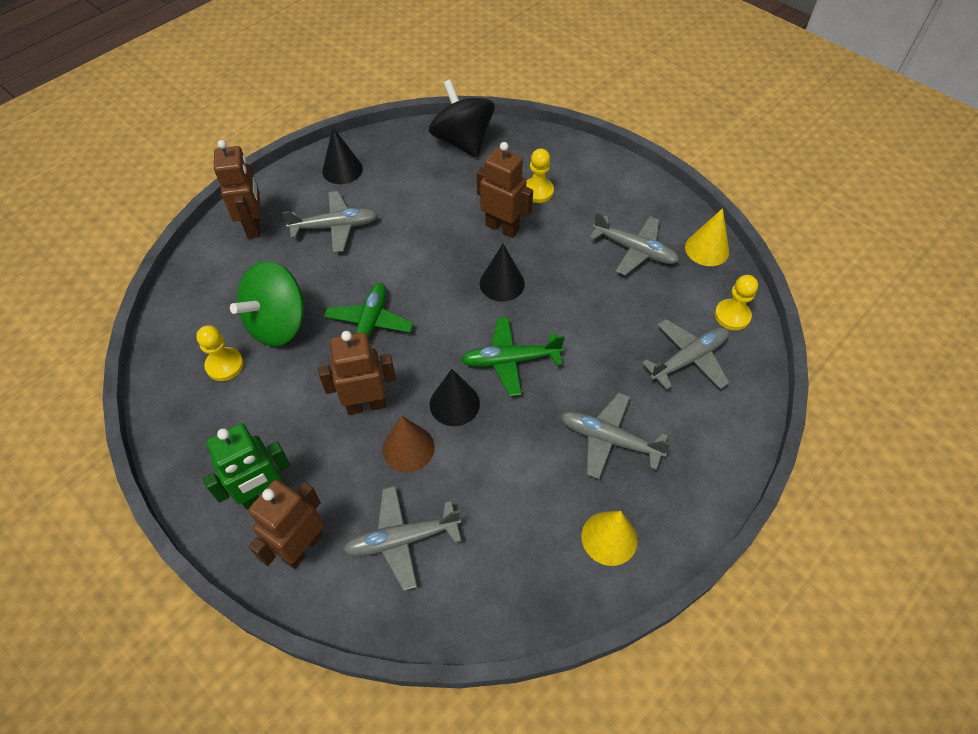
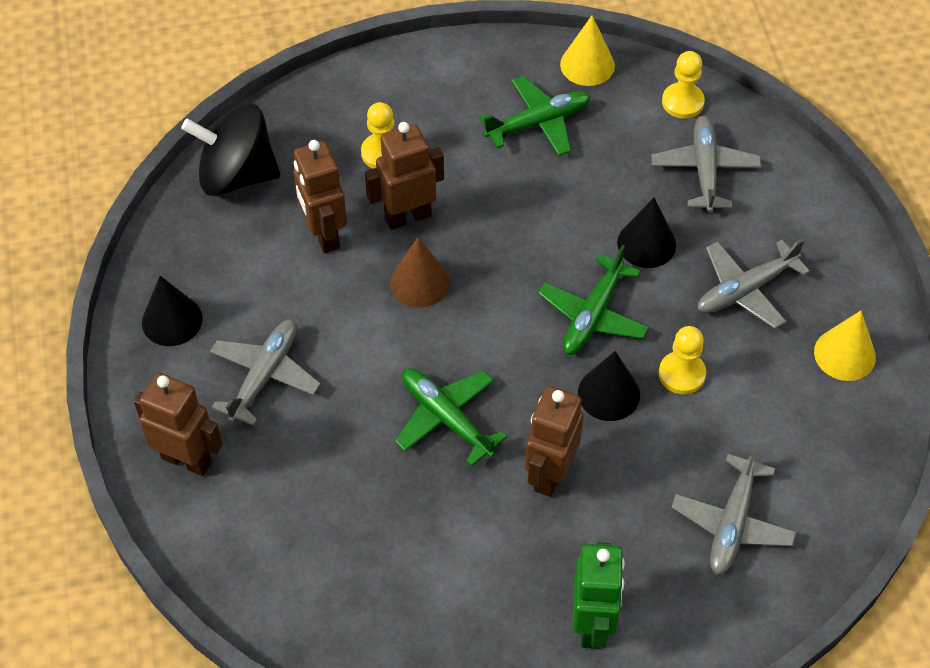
camera: 55 degrees left, 0 degrees up
(225, 365) = (387, 587): yellow pawn -> yellow pawn (682, 374)
(278, 324) = (369, 505): green spinning top -> none
(302, 547) = (680, 616): brown robot -> brown robot (324, 235)
(408, 448) = (632, 463): brown cone -> brown cone (419, 282)
(502, 283) = (486, 263): black cone -> black cone (646, 243)
(634, 250) = (538, 123): grey plane -> green plane

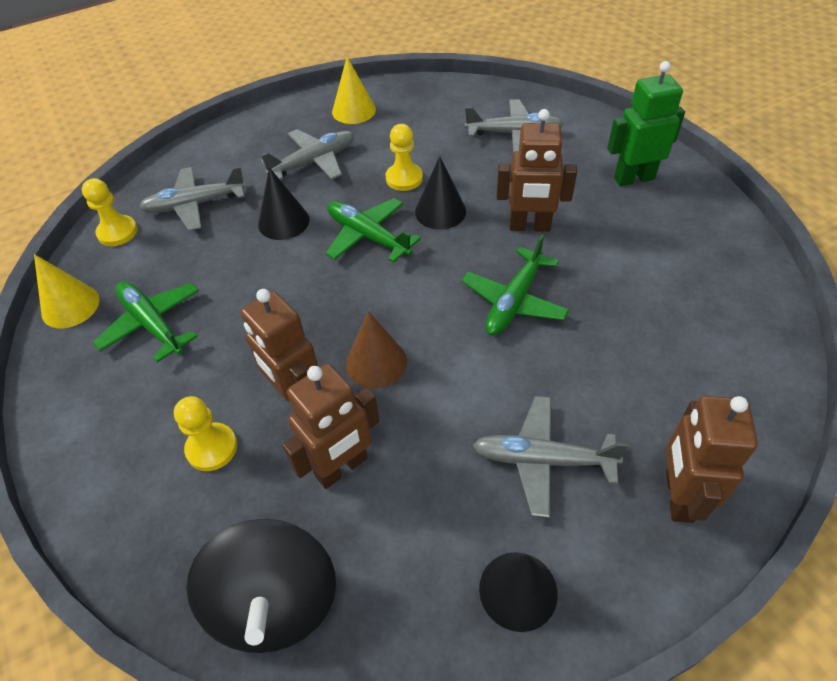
camera: 105 degrees left, 5 degrees down
(593, 315) = (368, 236): green plane -> green plane turned 150 degrees counterclockwise
(746, 290) = (313, 162): grey plane -> grey plane turned 75 degrees counterclockwise

